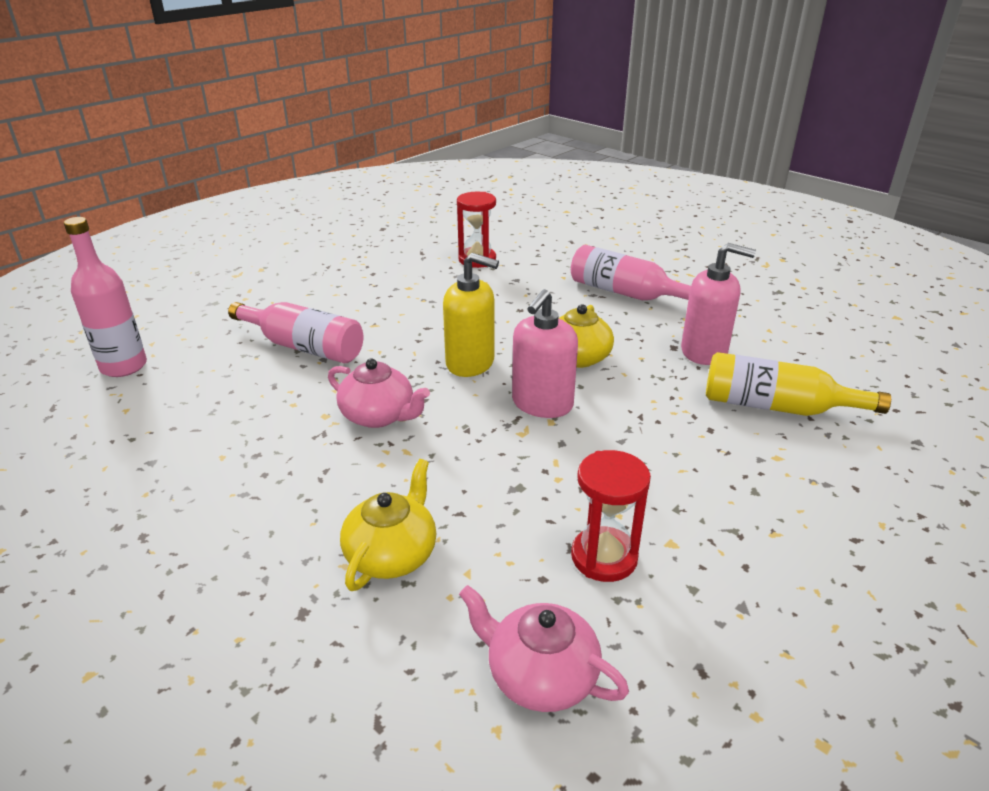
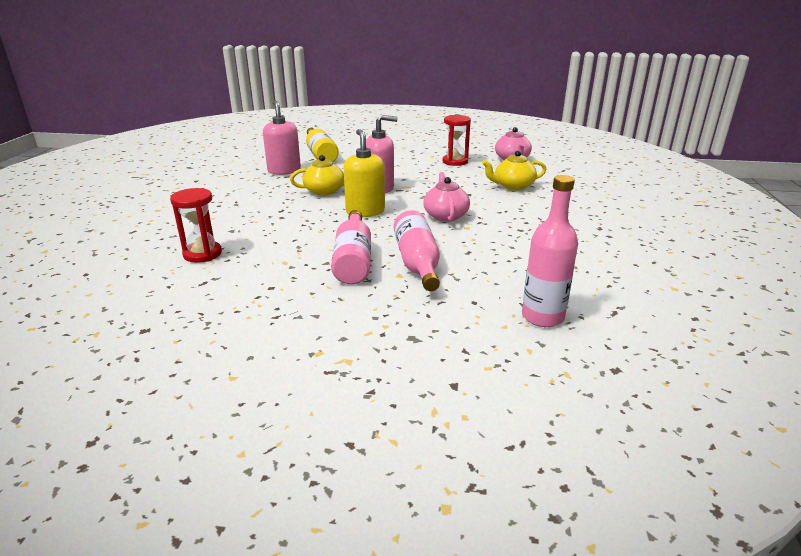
camera: 125 degrees left, 5 degrees down
(625, 293) = (225, 197): pink bottle -> pink bottle (353, 260)

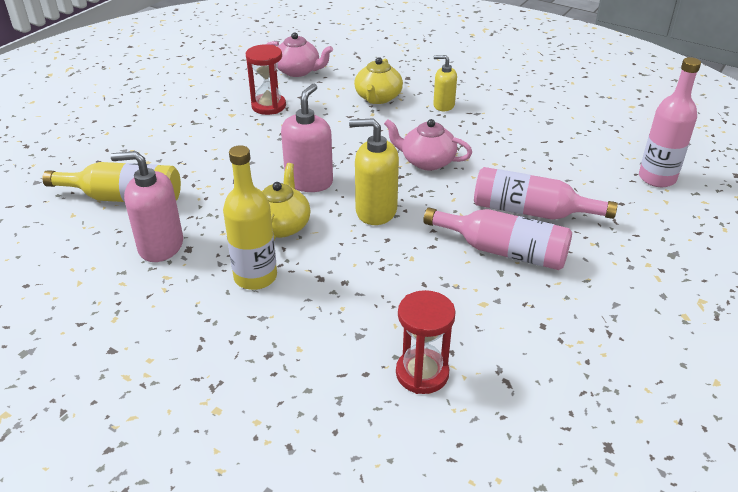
camera: 65 degrees left, 10 degrees up
(271, 195) = (255, 277): none -> yellow bottle
(536, 207) = (443, 105): none -> yellow soap dispenser

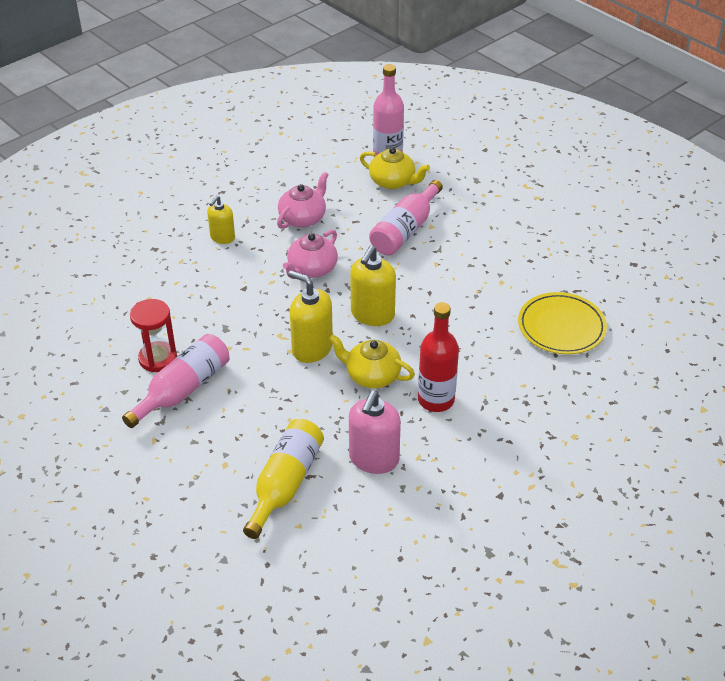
camera: 75 degrees left, 5 degrees up
(255, 277) = (436, 400): yellow bottle -> red bottle
(298, 71) = (92, 325): pink teapot -> pink teapot (303, 218)
(309, 181) = (312, 348): pink soap dispenser -> yellow soap dispenser
(378, 98) = (184, 277): yellow teapot -> yellow teapot (393, 182)
(422, 373) = (561, 327): red hourglass -> yellow plate
(504, 251) = (447, 257): pink bottle -> pink bottle (183, 389)

